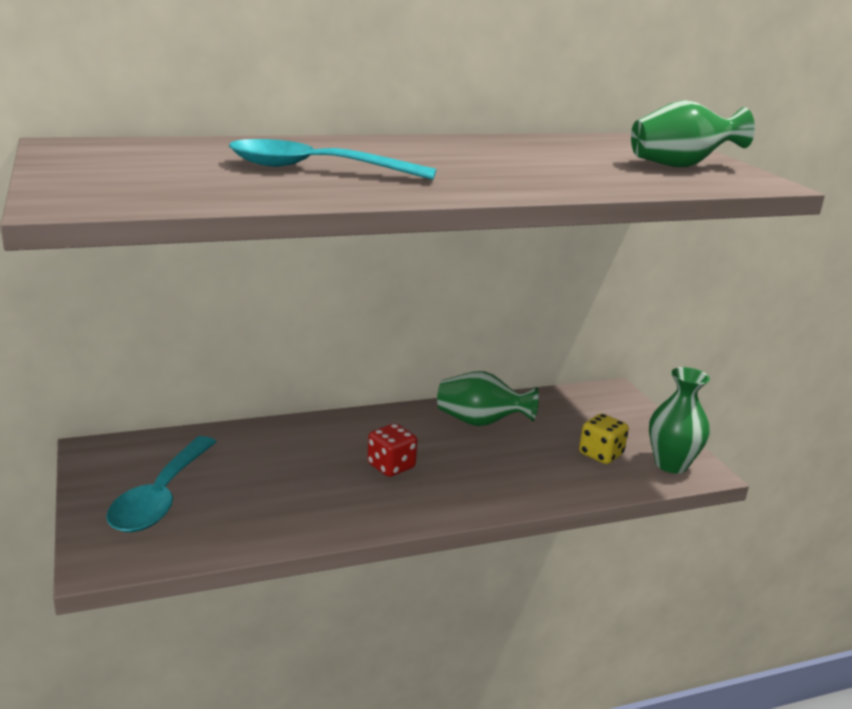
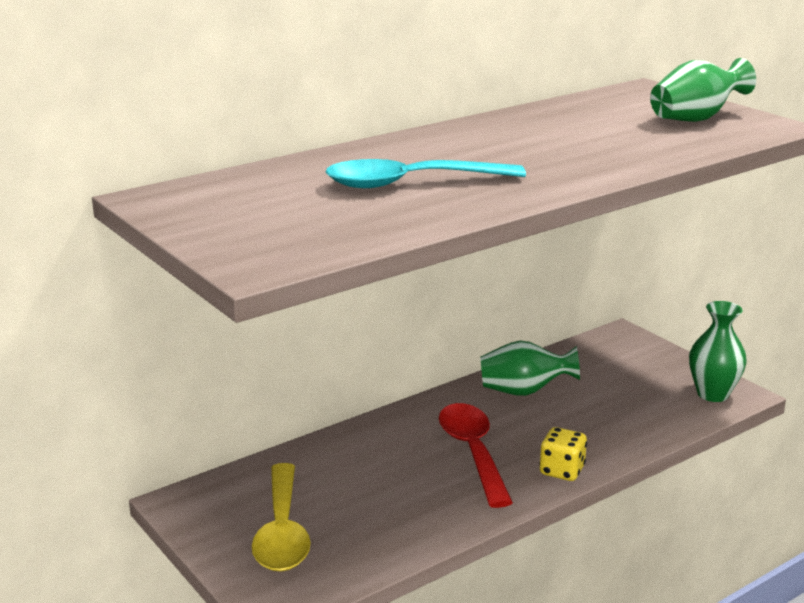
camera: 15 degrees left, 0 degrees up
(161, 497) = (282, 531): turquoise spoon -> yellow spoon
(391, 466) = (473, 452): red dice -> red spoon
(601, 454) = (648, 398): yellow dice -> yellow dice (562, 471)

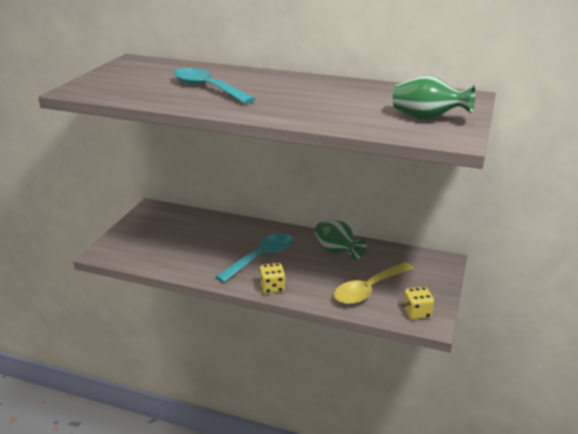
camera: 55 degrees right, 5 degrees up
(282, 531) = (151, 236): yellow spoon -> yellow spoon (368, 289)
(473, 452) = (261, 257): red spoon -> turquoise spoon
(712, 394) = (417, 313): green vase -> yellow dice

